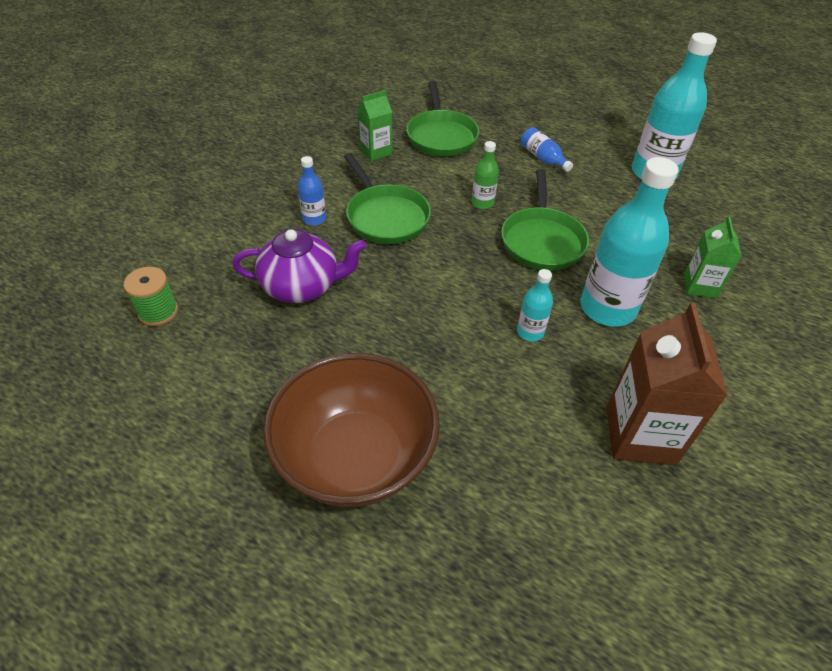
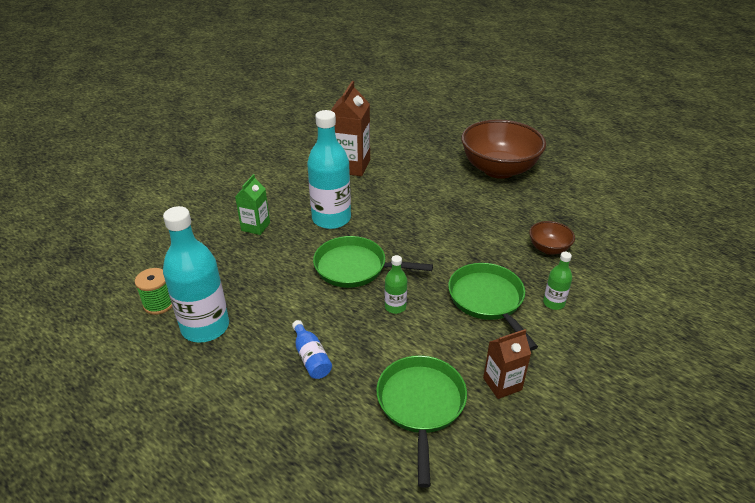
camera: 170 degrees left, 10 degrees down
(158, 312) = (646, 240): green spool -> green spool (159, 304)
(302, 286) = (548, 249): purple teapot -> brown bowl
(314, 219) = (553, 303): blue bottle -> green bottle
(376, 152) = (502, 384): green carton -> brown carton
(530, 332) = (390, 210): turquoise bottle -> none
(542, 240) = (355, 267): green pan -> green pan turned 90 degrees counterclockwise

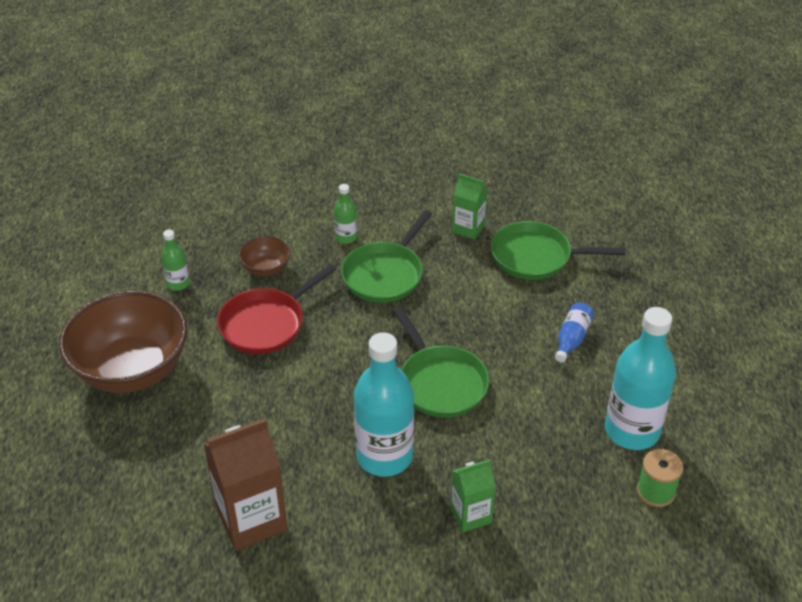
camera: 130 degrees left, 5 degrees up
(395, 307) = (459, 324): green bottle -> green bottle (178, 284)
(421, 405) = (536, 257): green pan -> green pan turned 45 degrees clockwise
(489, 225) = (266, 324): none -> red pan
(502, 384) = (468, 228): brown carton -> green carton

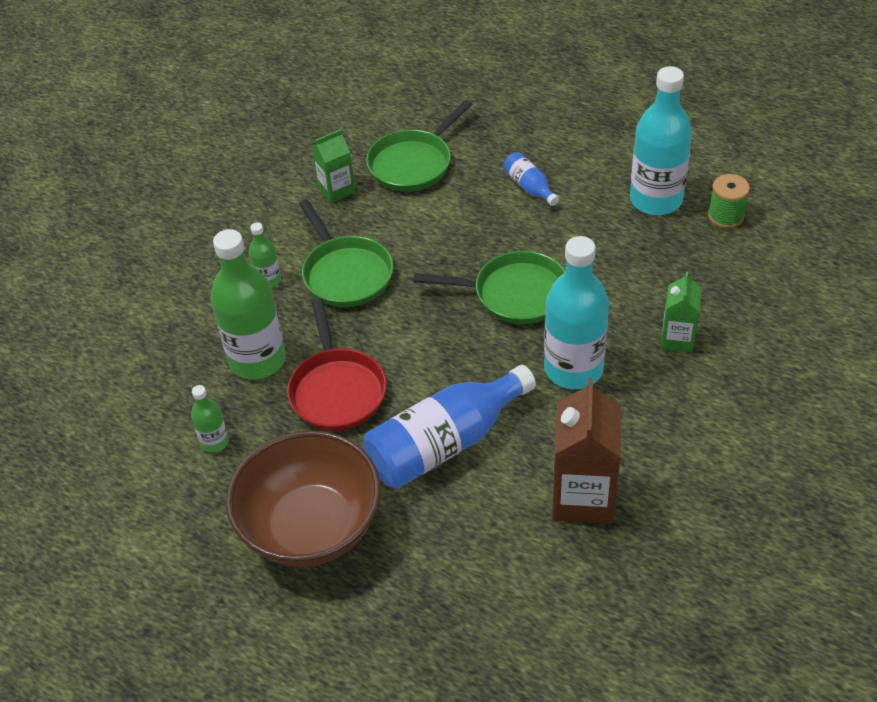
camera: 55 degrees left, 5 degrees up
(254, 409) = (445, 443): none -> blue bottle
(266, 269) = (257, 360): brown bowl -> green bottle

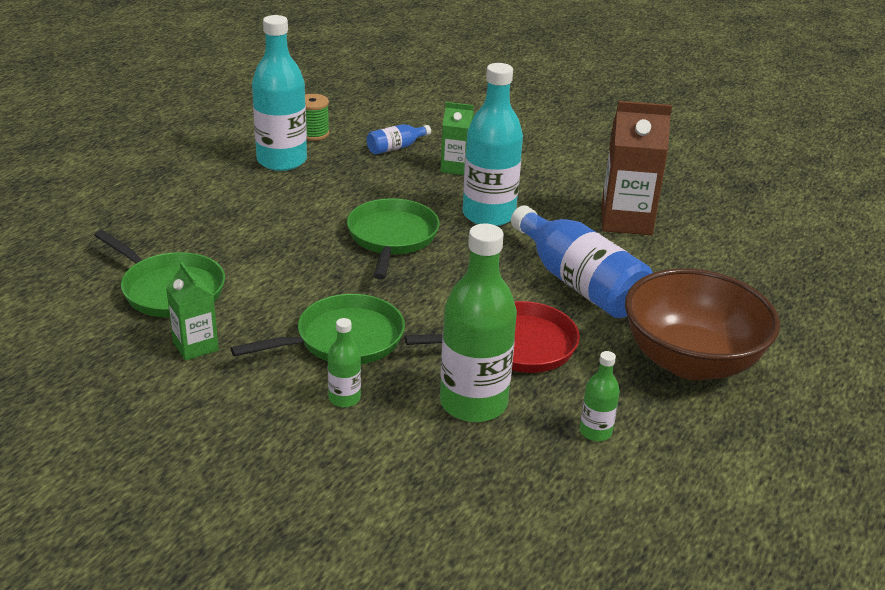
camera: 95 degrees left, 15 degrees down
(529, 187) = (239, 221): blue bottle -> blue bottle (396, 147)

